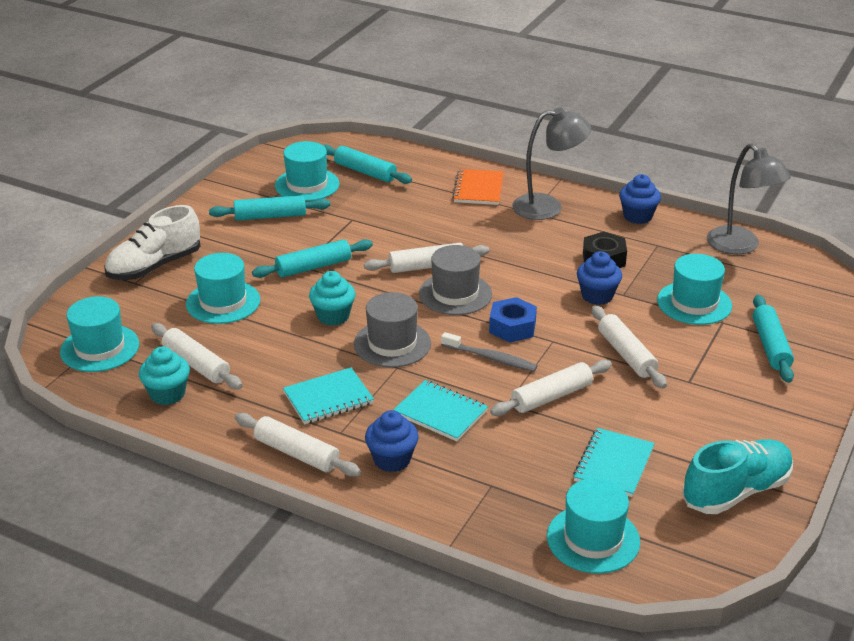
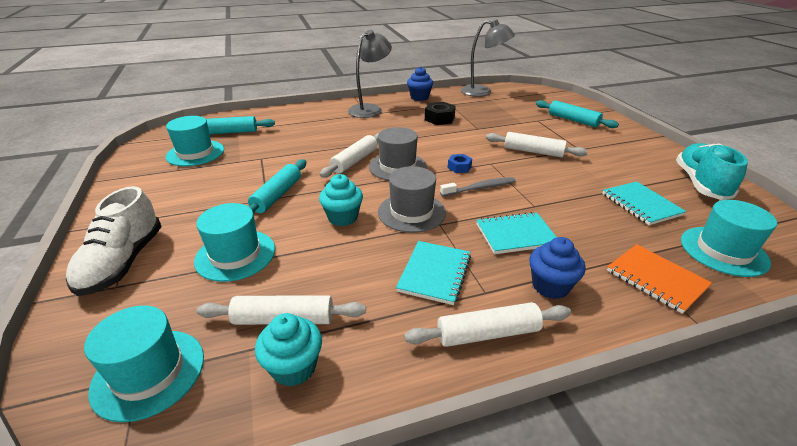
camera: 45 degrees left, 0 degrees up
(270, 216) = (192, 181): turquoise rolling pin -> none
(478, 189) = (318, 115): orange notebook -> orange notebook (656, 279)
(512, 327) = (459, 167): blue nut -> blue nut, size x0.63
(551, 396) = (546, 189): white rolling pin -> none
(597, 296) = (468, 134): blue cupcake -> none
(694, 303) = (512, 118): turquoise hat -> none

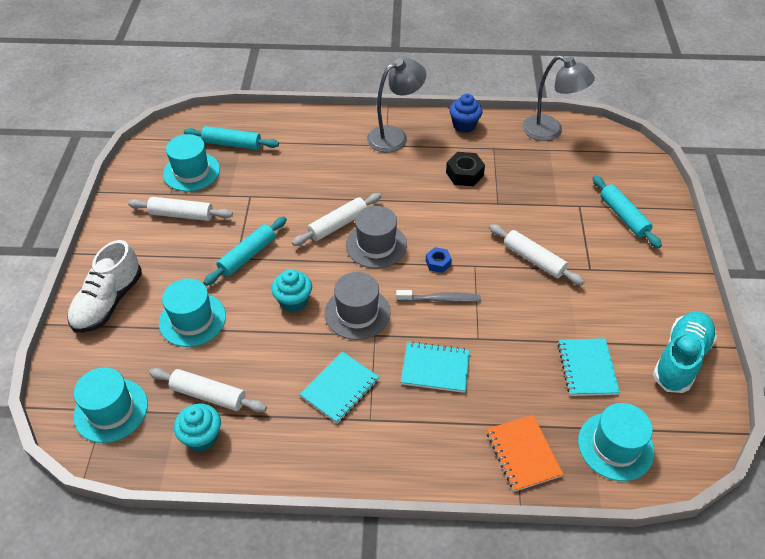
camera: 20 degrees right, 15 degrees up
(488, 333) = (348, 456): white rolling pin -> white rolling pin (182, 215)
(550, 286) = (426, 431): blue cupcake -> none

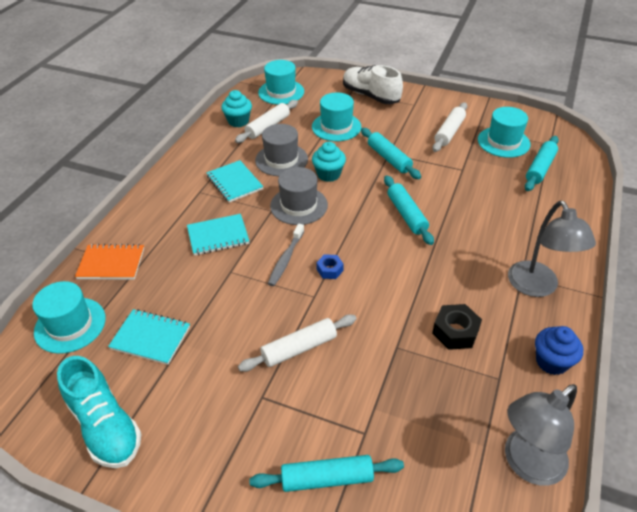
camera: 110 degrees right, 5 degrees down
(338, 225) = (406, 215): white rolling pin -> turquoise rolling pin
(376, 245) = (371, 233): grey hat -> grey hat (281, 160)
(435, 368) = (218, 236): turquoise notebook -> turquoise notebook turned 45 degrees clockwise

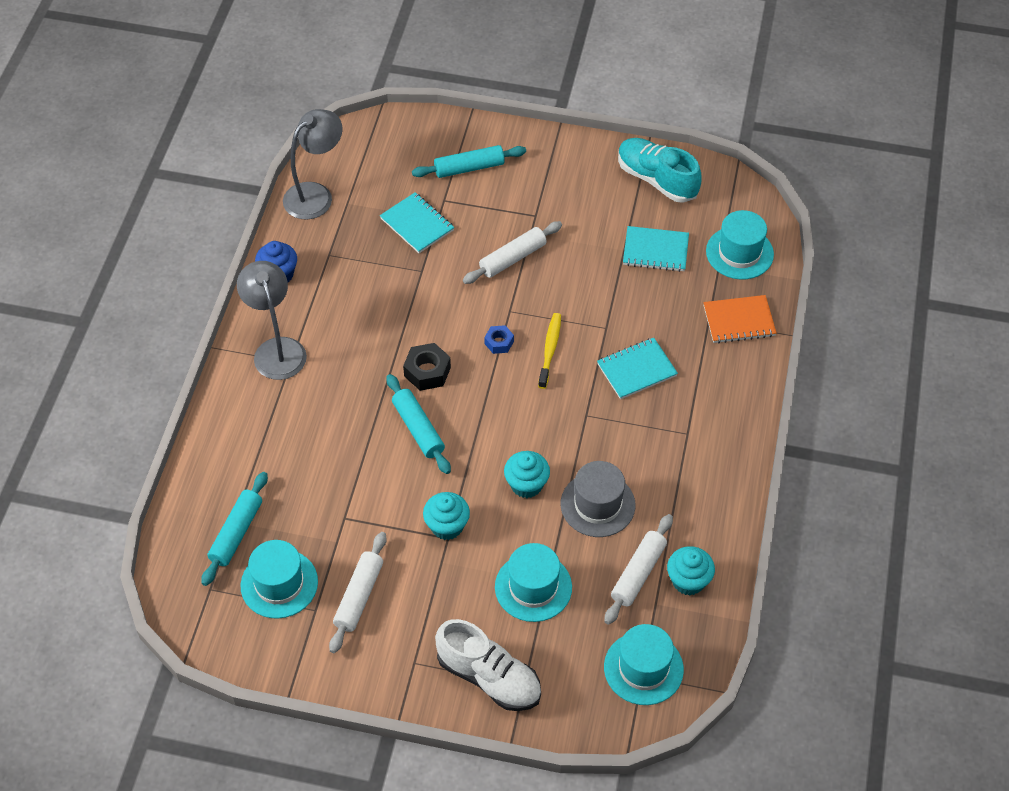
camera: 170 degrees right, 10 degrees up
(234, 183) = (647, 454): turquoise notebook -> turquoise notebook (417, 224)
(286, 259) = (550, 350): grey toothbrush -> yellow toothbrush
(299, 205) = (554, 426): grey hat -> none
(389, 158) = (447, 526): turquoise rolling pin -> turquoise cupcake
(455, 332) = (366, 291): black nut -> black nut (427, 371)

